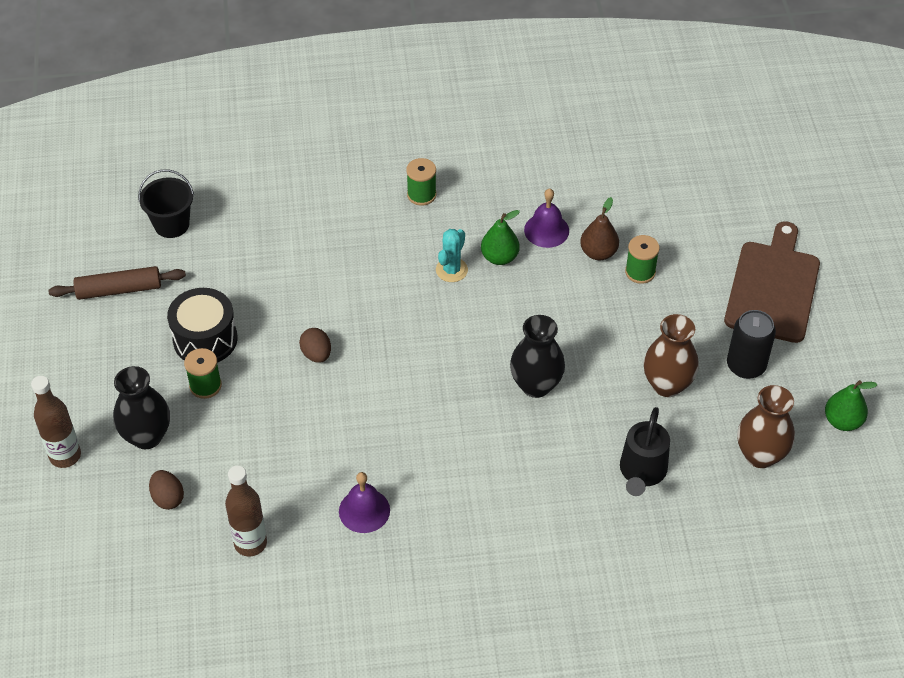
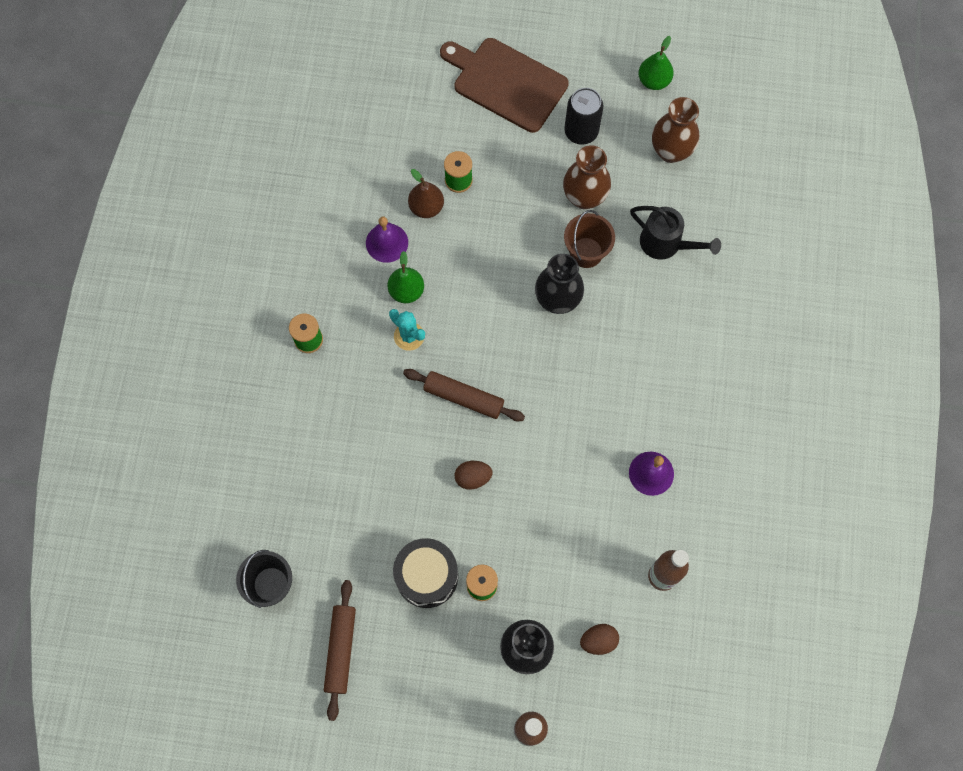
camera: 75 degrees left, 20 degrees up
(399, 328) = (463, 398): none -> brown rolling pin
(601, 399) = (586, 252): none -> brown bucket

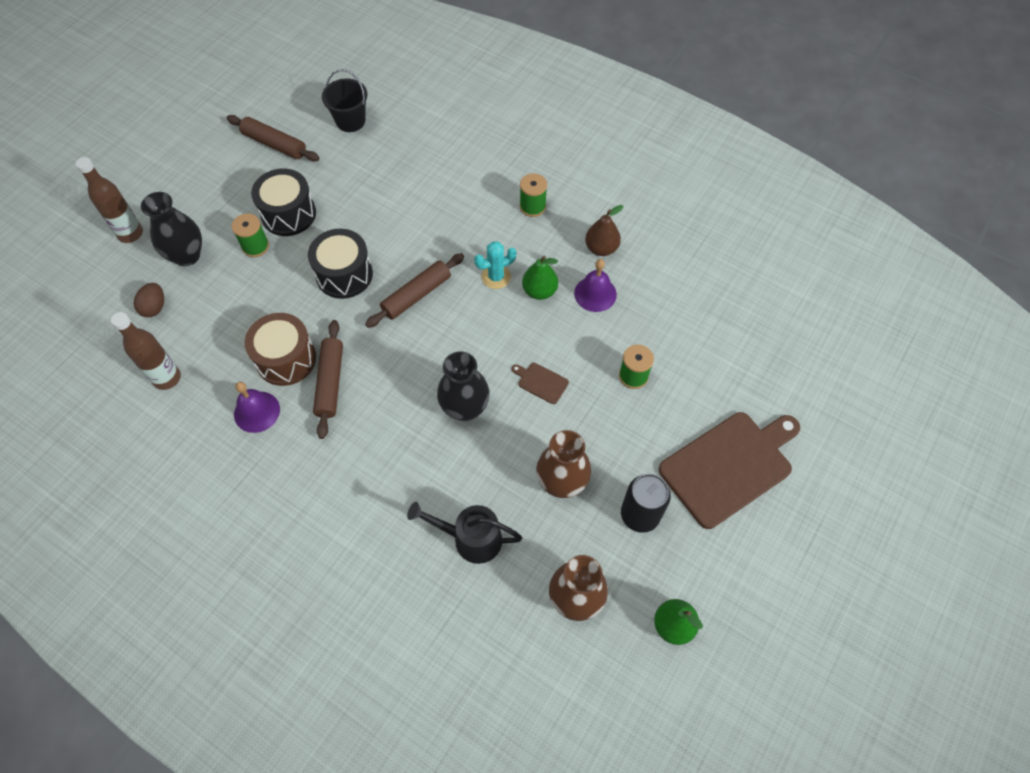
camera: 115 degrees right, 10 degrees down
(426, 207) = (616, 338): brown pear -> brown pear (601, 248)
(473, 477) = (344, 274): brown egg -> black drum
(501, 250) = (541, 382): none -> brown cutting board
(586, 252) = (500, 456): brown bucket -> none
(588, 479) = (286, 359): none -> brown drum
(591, 426) = (330, 382): none -> brown rolling pin
(666, 244) = (470, 538): black watering can -> black watering can turned 45 degrees clockwise

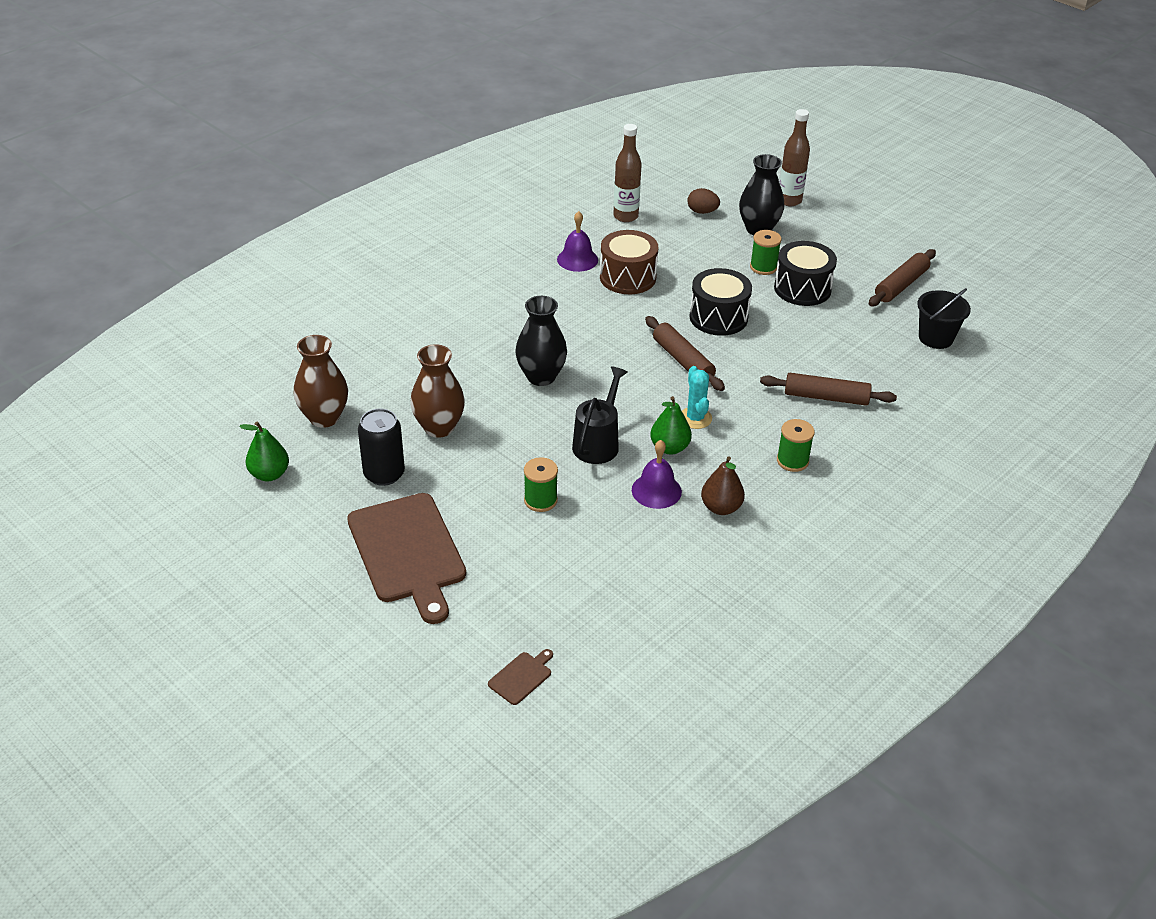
camera: 100 degrees right, 20 degrees down
(330, 382) = (595, 300): brown rolling pin -> brown rolling pin (826, 397)
(470, 538) = (408, 364): black watering can -> black watering can (598, 442)
(541, 382) = (554, 431): brown cutting board -> brown cutting board (521, 677)

